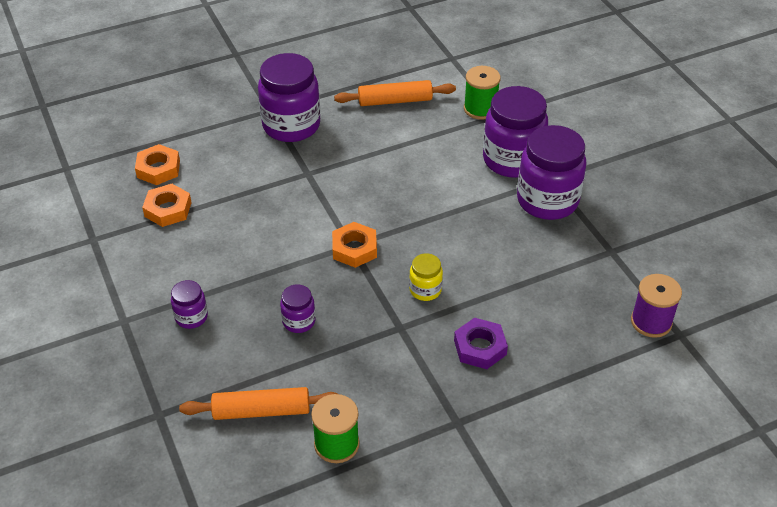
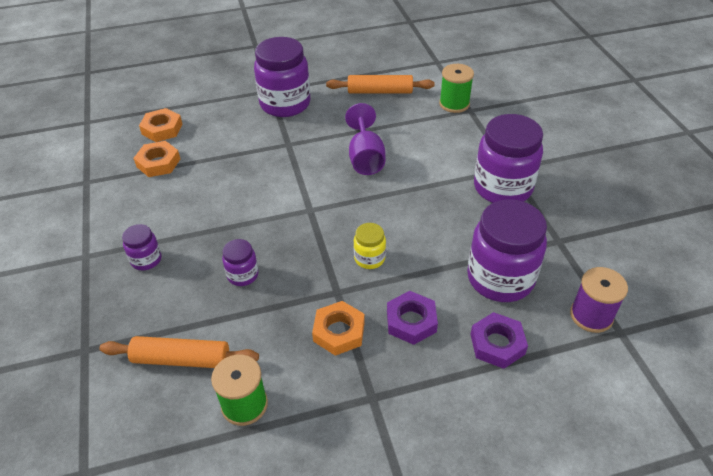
camera: 10 degrees right, 0 degrees up
(354, 249) = (312, 213): orange nut -> orange nut (339, 332)
(396, 181) = (365, 158): none -> purple goblet
(512, 160) = (475, 149): purple jar -> purple jar (500, 278)
(566, 359) = (497, 344): none -> purple nut

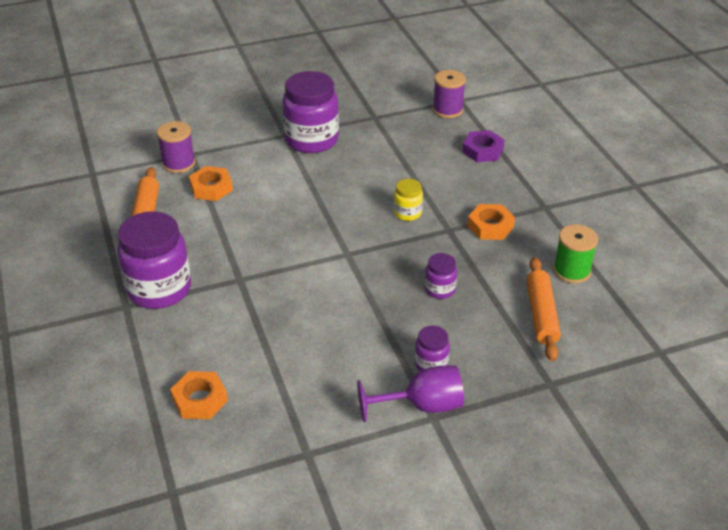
camera: 95 degrees left, 5 degrees down
(158, 163) = (271, 388): orange nut -> orange nut (211, 188)
(365, 158) = (266, 221): purple goblet -> purple goblet (422, 406)
(411, 321) = (471, 189): purple nut -> none
(454, 104) = (178, 163): green spool -> purple spool
(500, 278) = (419, 146): purple jar -> none

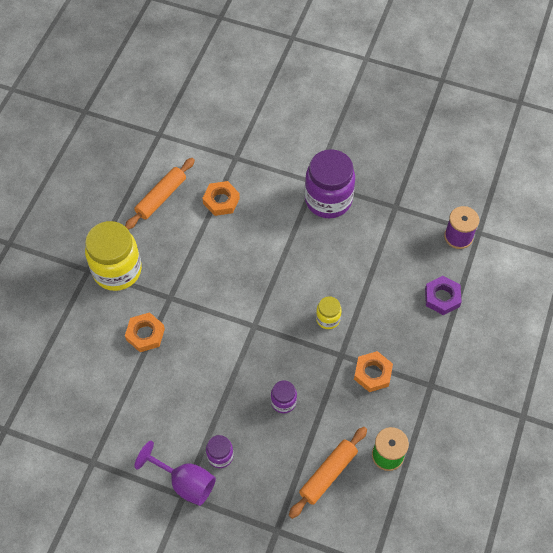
camera: 40 degrees right, 20 degrees up
(159, 289) = (117, 270): purple jar -> yellow jar
(178, 163) = (220, 162): purple spool -> none
(200, 399) = (70, 376): orange nut -> orange nut (145, 334)

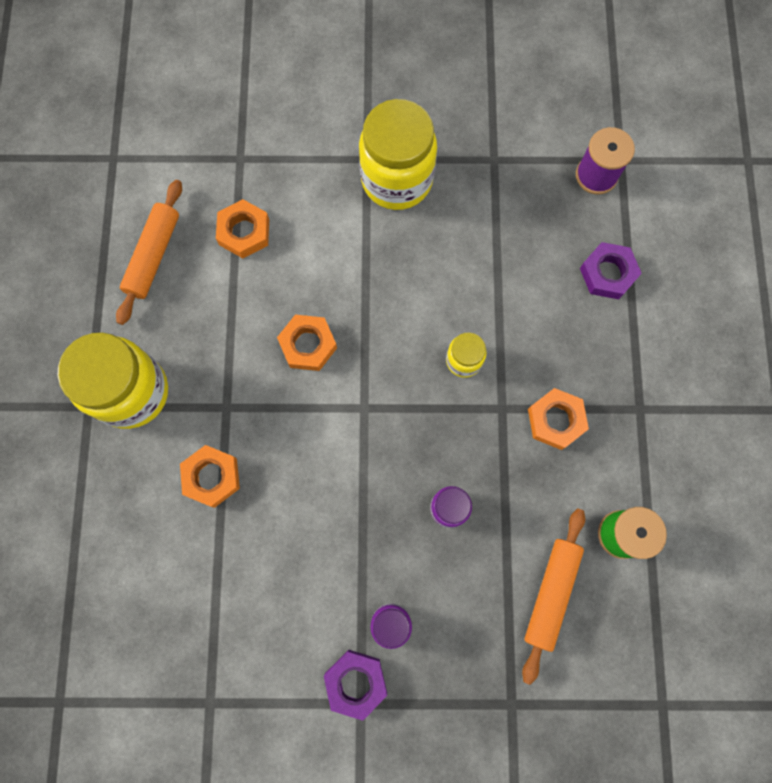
camera: 20 degrees left, 15 degrees up
(185, 482) = (356, 682): purple goblet -> purple nut
(234, 278) = (308, 345): none -> orange nut
(328, 200) = (397, 180): purple jar -> yellow jar

